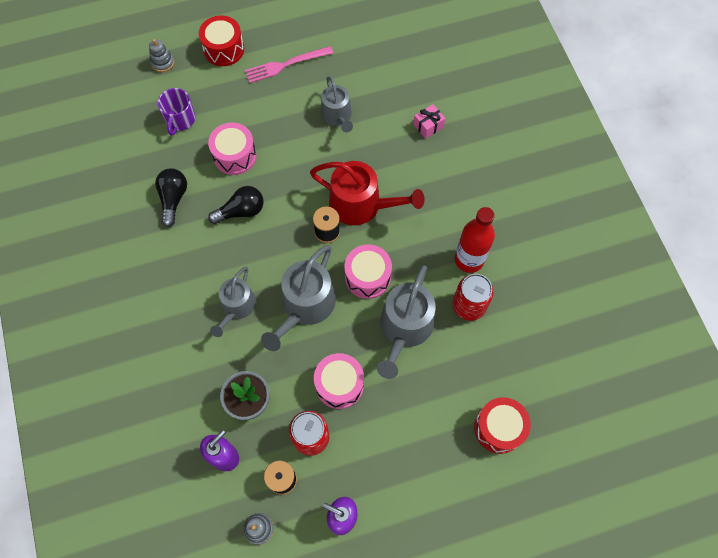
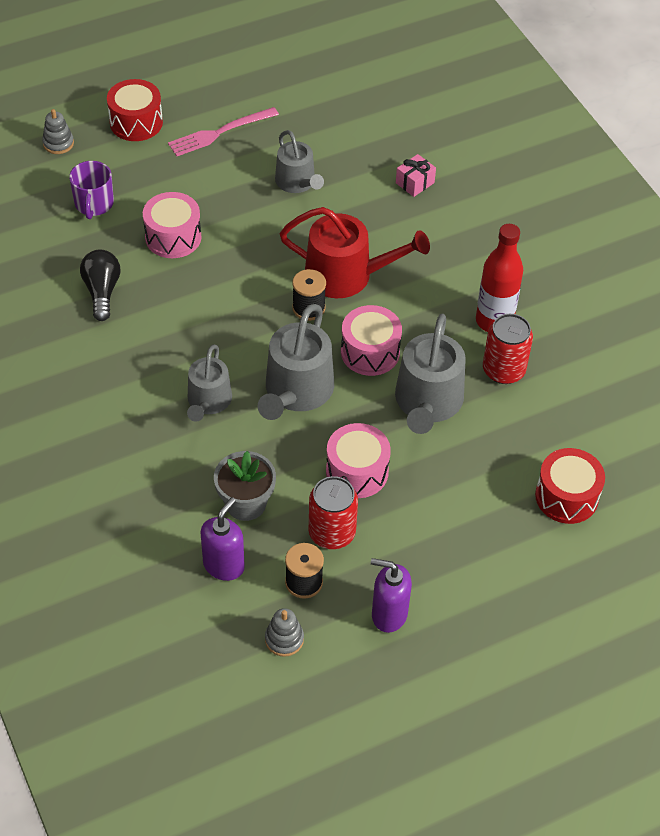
camera: 10 degrees left, 15 degrees down
(241, 211) = (193, 296): black light bulb -> none

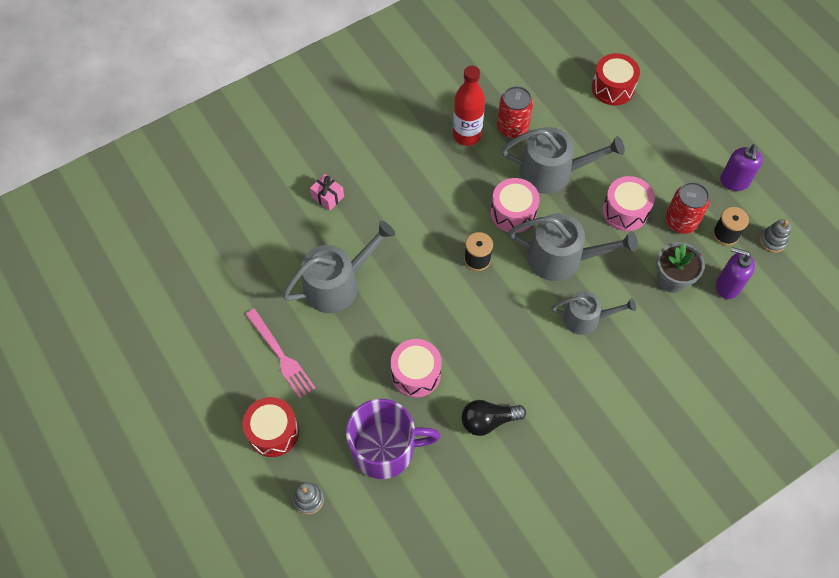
camera: 95 degrees left, 10 degrees up
(94, 204) = (385, 449): purple mug -> purple mug, size x1.69
(297, 182) = (337, 284): grey watering can -> grey watering can, size x1.56
(346, 275) = (437, 236): red watering can -> none

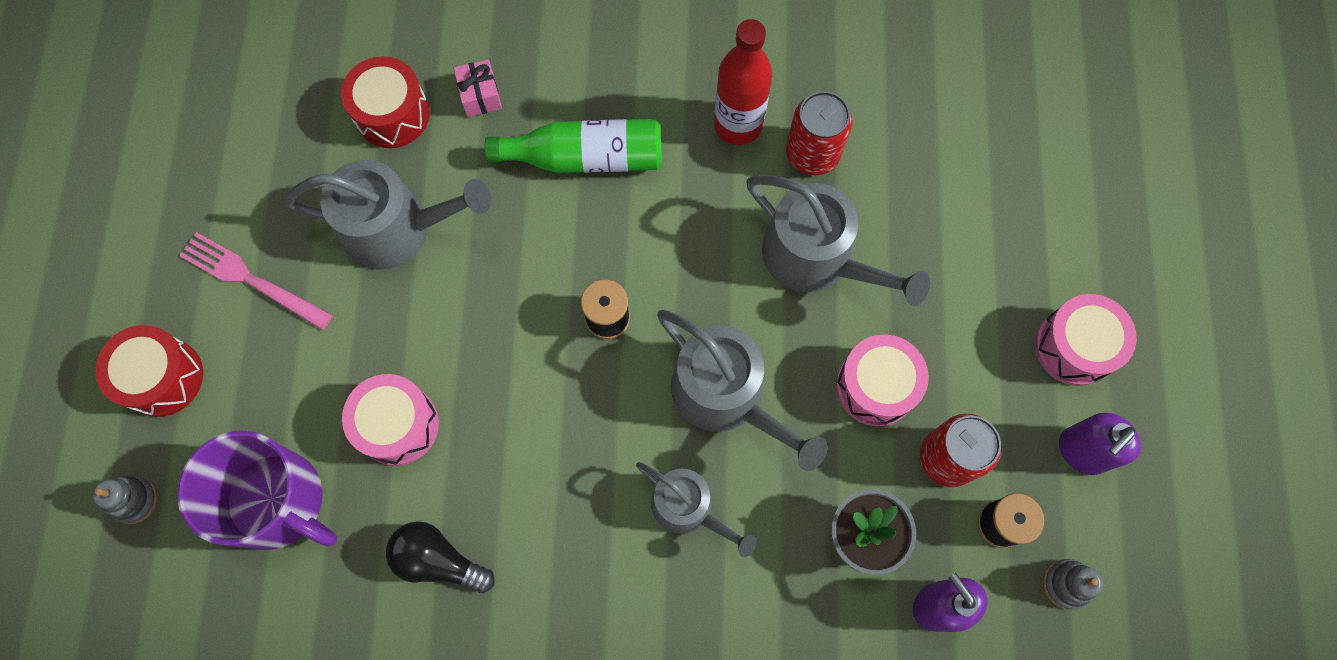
camera: 35 degrees right, 10 degrees up
(281, 356) = (251, 280): pink fork -> pink fork turned 120 degrees clockwise
(405, 194) = (586, 157): none -> green bottle
(513, 213) = (711, 282): pink drum -> pink drum (1074, 347)
(613, 88) = (1011, 185): red drum -> red drum (392, 114)

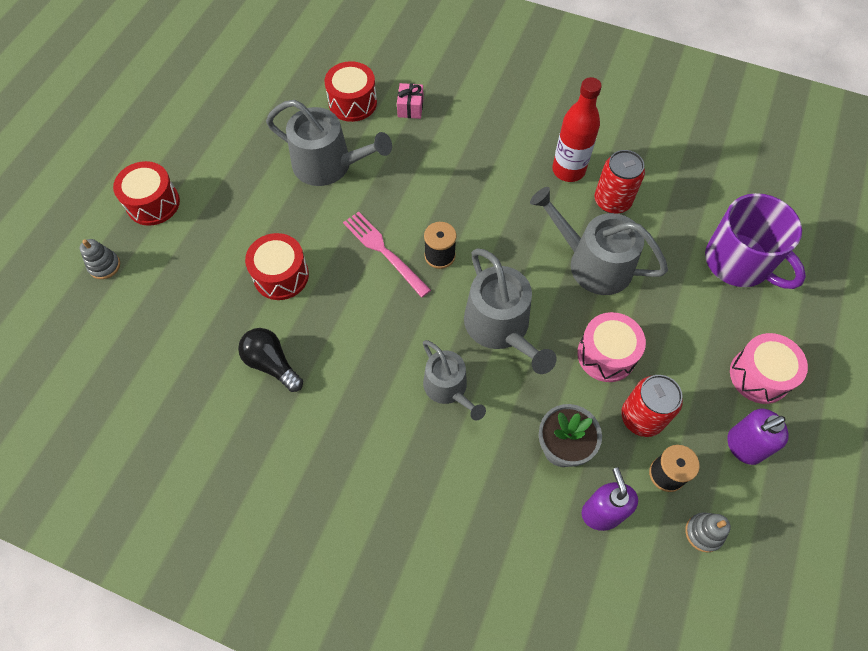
camera: 20 degrees right, 10 degrees down
(251, 280) = (229, 166): pink fork -> pink fork (384, 251)
(278, 502) = (188, 295): purple mug -> purple mug (739, 262)
(398, 425) = (281, 275): pink drum -> red drum
(586, 157) = (462, 160): green bottle -> none
(816, 258) = (593, 263): grey watering can -> grey watering can turned 150 degrees clockwise

